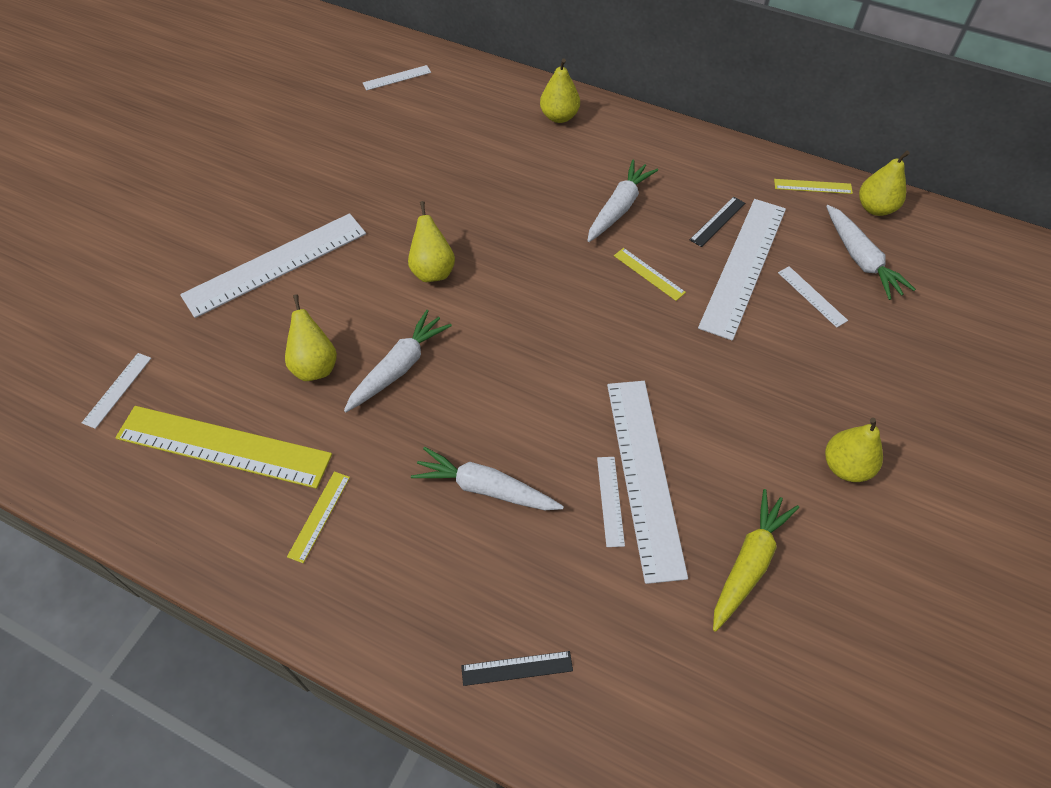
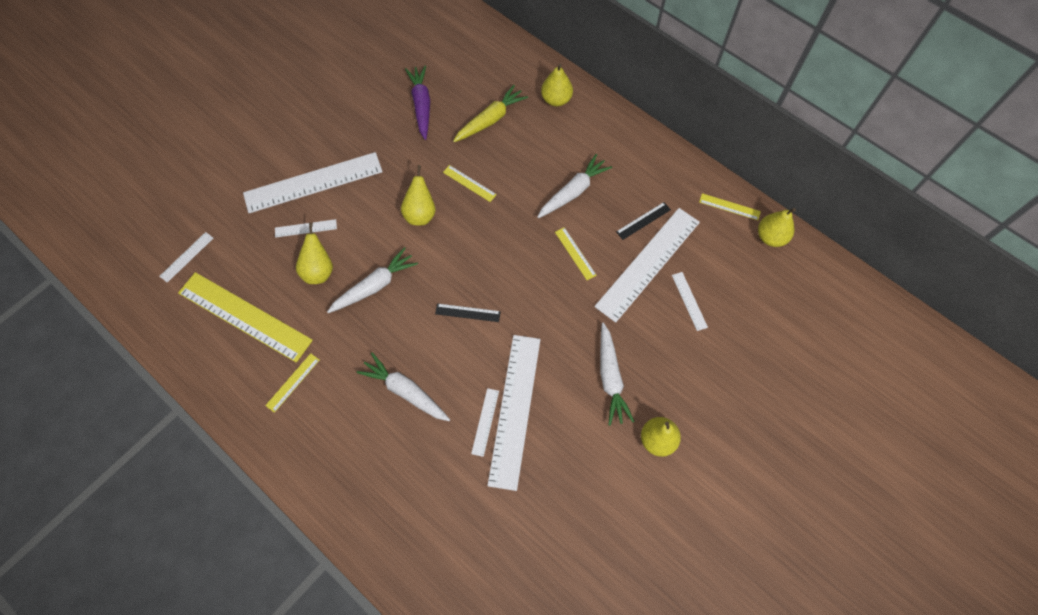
camera: 15 degrees right, 10 degrees up
(393, 152) = (421, 105): none -> purple carrot
(397, 78) = (444, 36): white ruler -> white ruler (306, 228)
(484, 224) = (469, 183): none -> yellow ruler
(517, 668) = (386, 519): black ruler -> black ruler (467, 313)
(749, 563) = (562, 490): yellow carrot -> yellow carrot (490, 119)
(861, 259) = (740, 279): white carrot -> white carrot (610, 378)

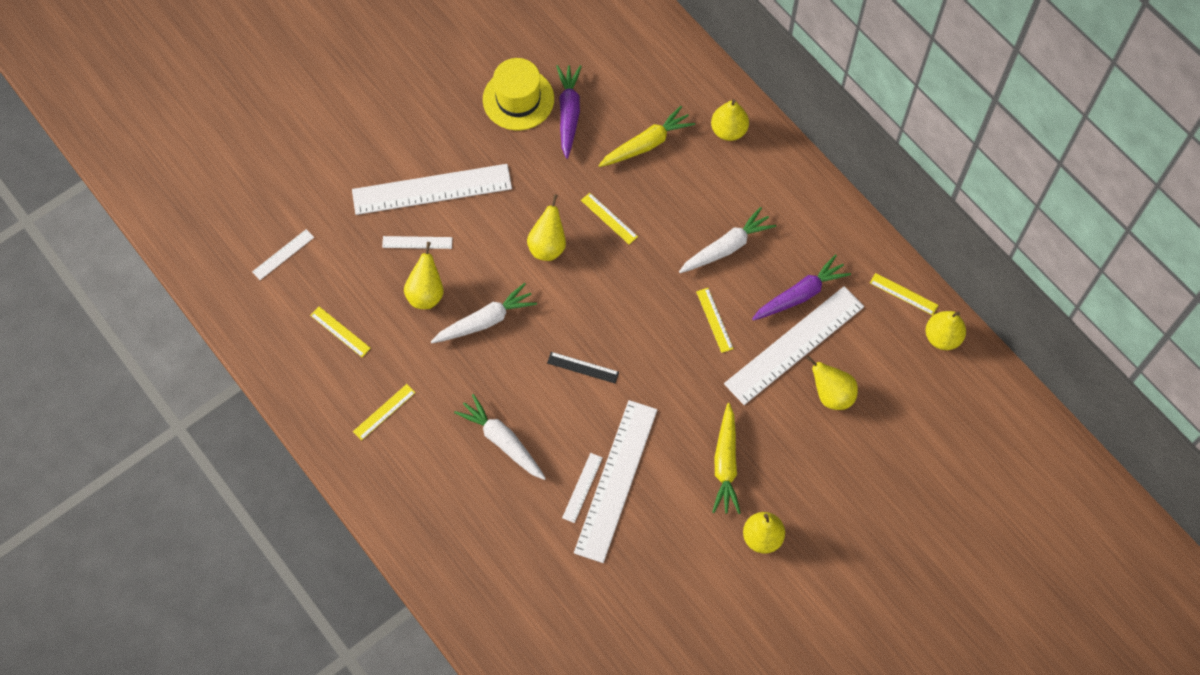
camera: 10 degrees right, 0 degrees up
(245, 316) = (340, 331): yellow ruler -> yellow ruler, size x0.43
(377, 100) = (518, 99): none -> yellow hat
(610, 378) = (725, 464): white carrot -> yellow carrot
(643, 221) = (800, 294): black ruler -> purple carrot
(689, 301) = (831, 394): white ruler -> yellow pear

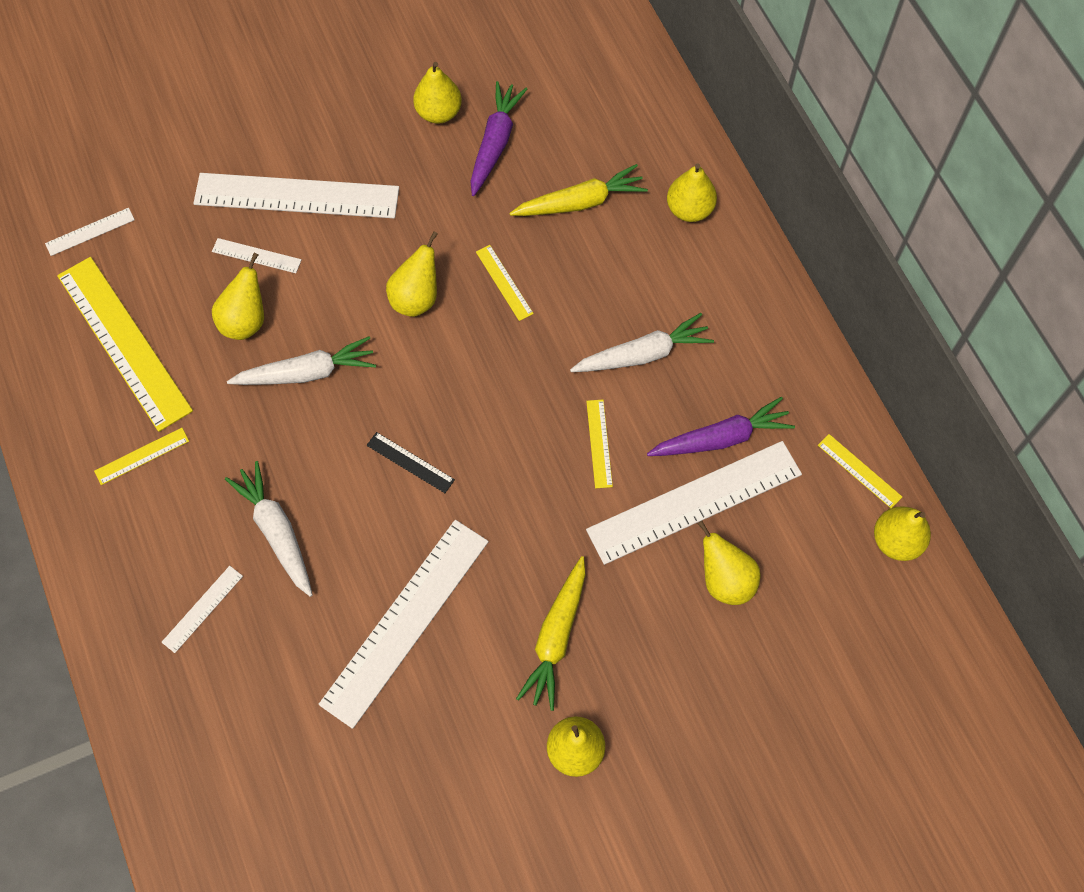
camera: 15 degrees right, 0 degrees up
(340, 331) = (124, 342): yellow ruler -> yellow ruler, size x2.30
(518, 99) = (438, 112): yellow hat -> yellow pear
(582, 487) = (358, 619): white ruler -> white ruler (202, 608)

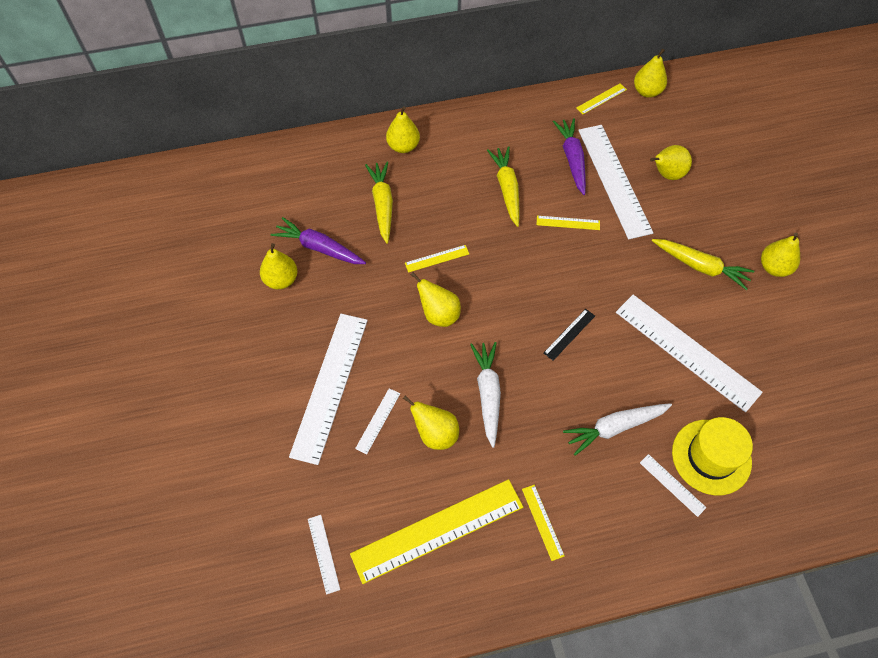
camera: 80 degrees left, 5 degrees down
(247, 658) = (711, 457): none -> yellow hat
(643, 354) = (507, 189): white carrot -> yellow carrot

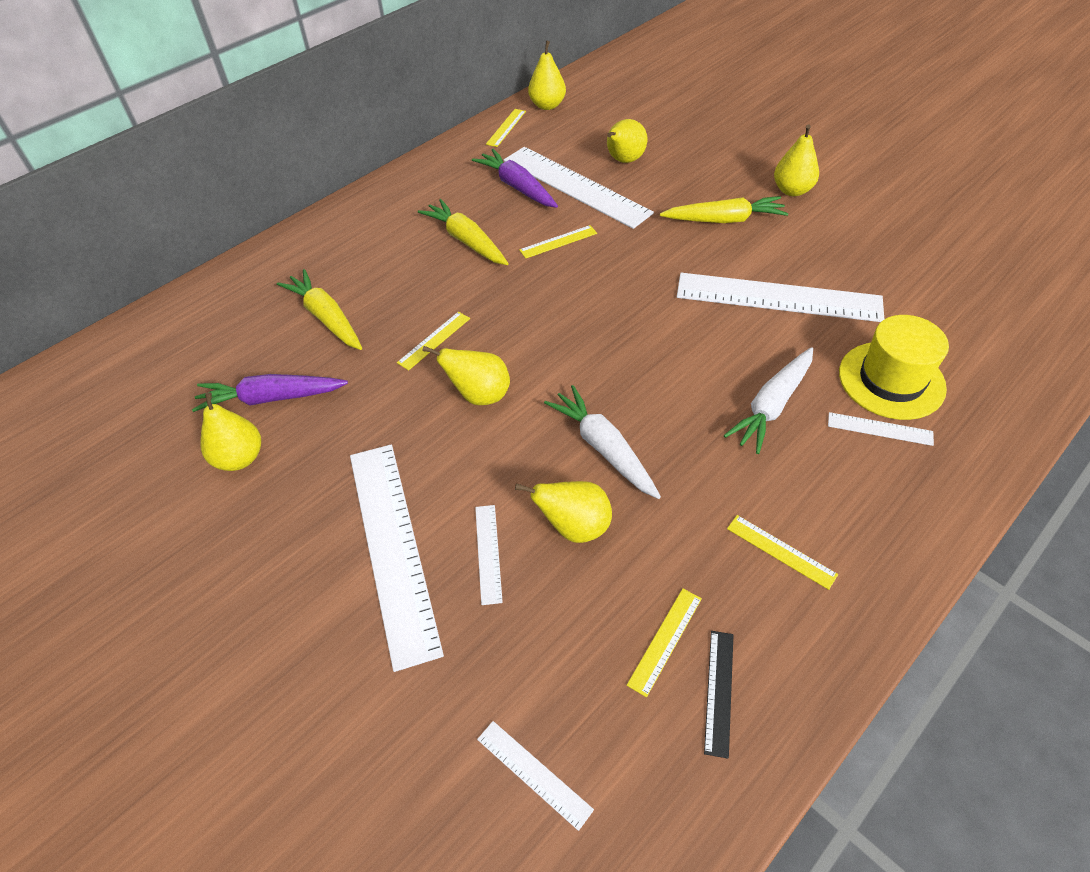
camera: 30 degrees left, 10 degrees down
(403, 146) = (312, 252): yellow pear -> none
(437, 530) = (665, 640): yellow ruler -> yellow ruler, size x0.43
(569, 334) = (646, 341): black ruler -> black ruler (719, 691)

